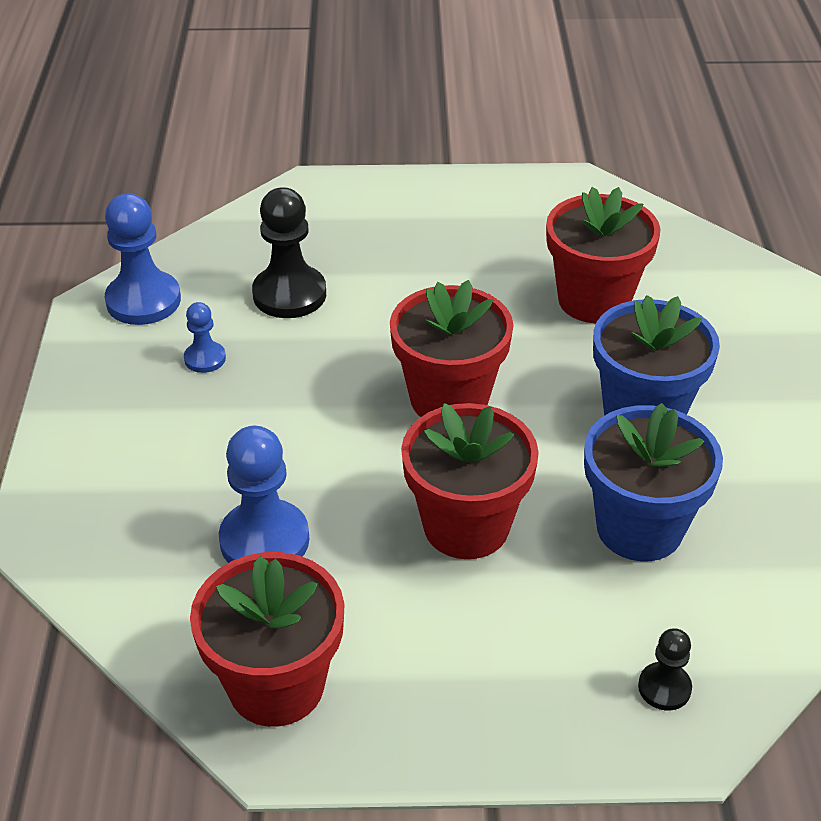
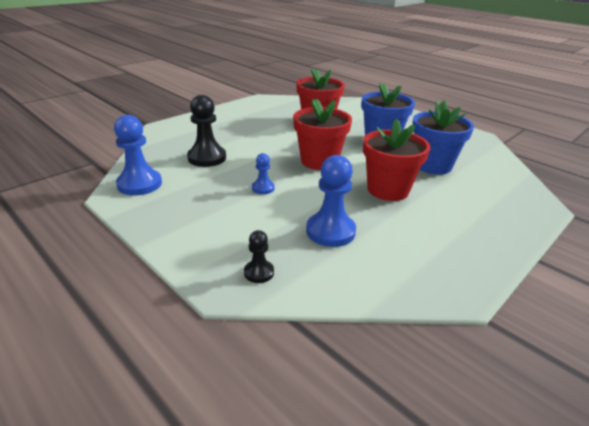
camera: 45 degrees left, 10 degrees down
(205, 358) = (203, 190): blue pawn -> blue pawn (263, 188)
(276, 685) = (420, 273): red flower pot -> none
(664, 688) = (513, 198): black pawn -> black pawn (259, 272)

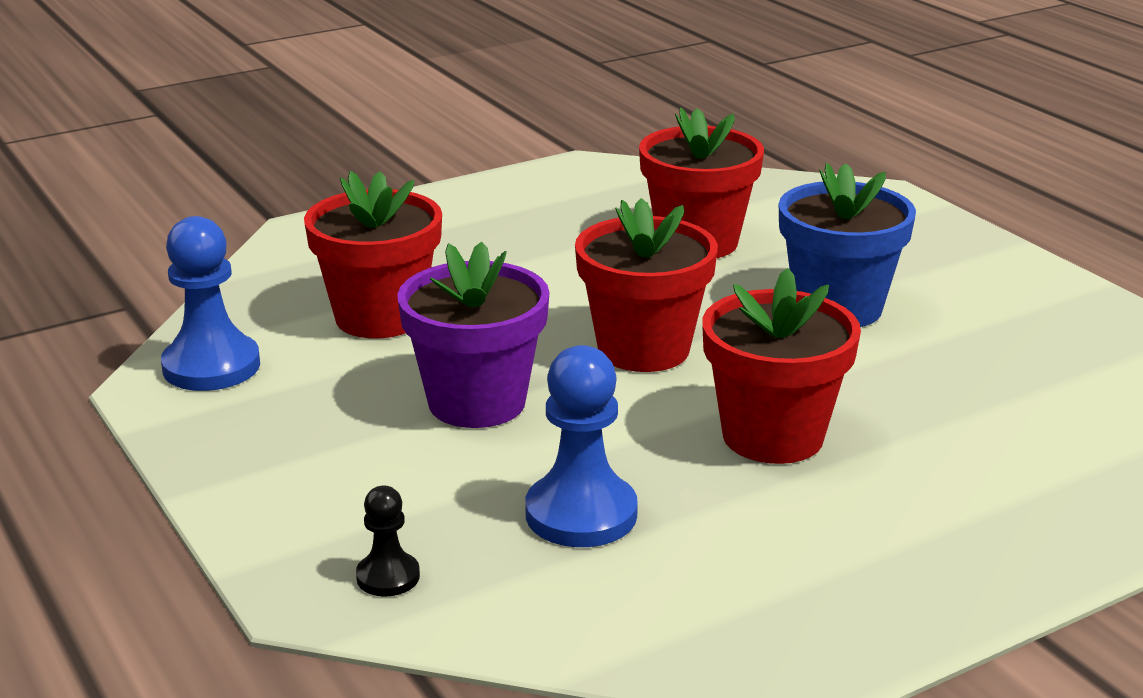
camera: 15 degrees right, 5 degrees down
(207, 158) = (379, 317): black pawn -> red flower pot
(263, 188) = (477, 402): blue pawn -> purple flower pot
(432, 165) = (930, 387): blue flower pot -> none

